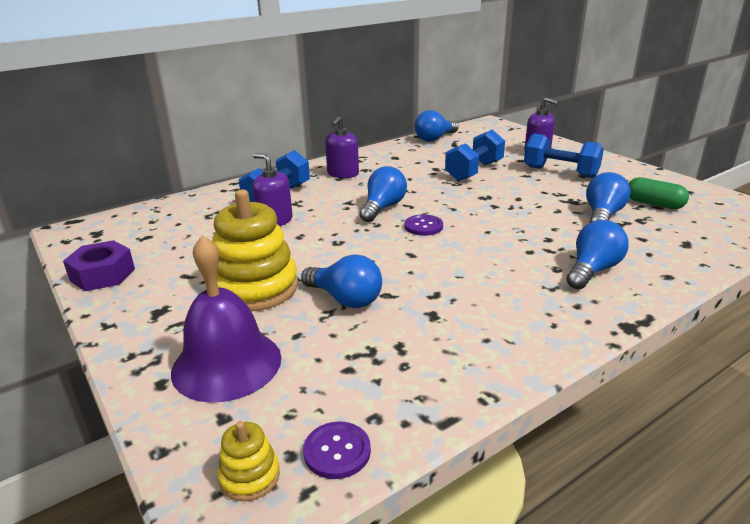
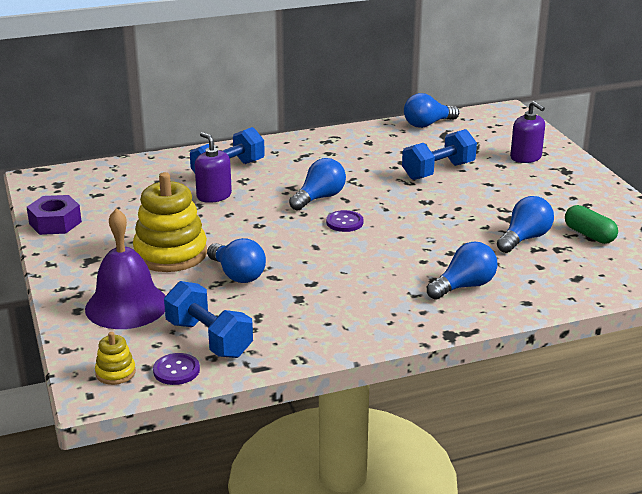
camera: 15 degrees right, 0 degrees up
(343, 174) = (303, 155): purple soap dispenser -> none
(560, 172) = (528, 185): blue dumbbell -> blue dumbbell (209, 339)

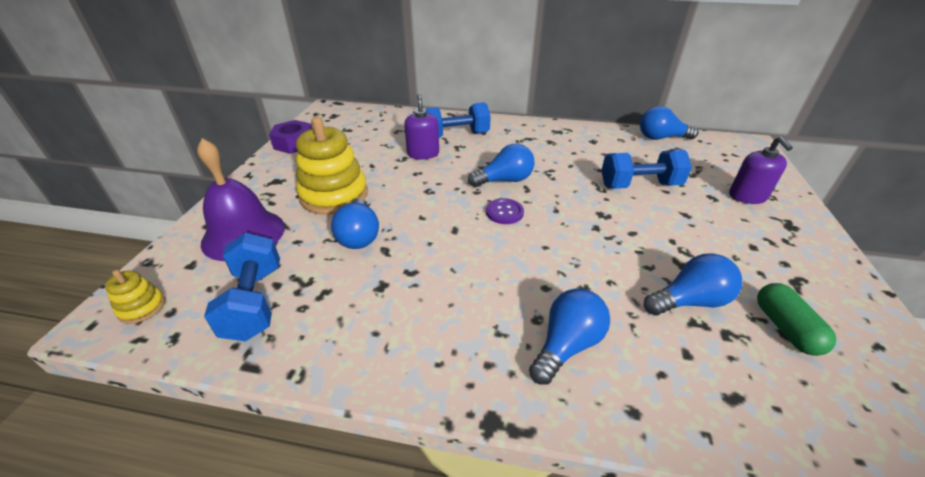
camera: 30 degrees right, 10 degrees up
(176, 370) = (184, 330): purple button -> none
(464, 286) = (566, 345): blue light bulb -> blue light bulb turned 45 degrees counterclockwise

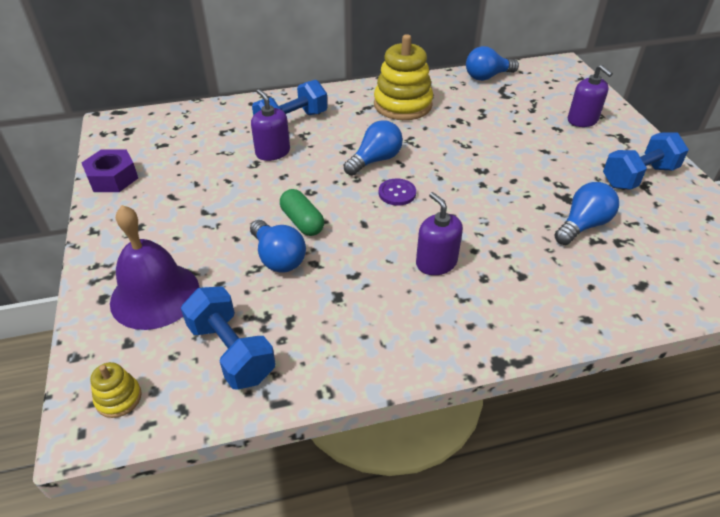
camera: 25 degrees left, 5 degrees up
(334, 195) = (215, 225): yellow stacking toy -> yellow stacking toy (402, 105)
(497, 286) = (436, 263): none -> purple soap dispenser
(566, 345) = (517, 290): blue light bulb -> none
(639, 185) = (495, 132): blue dumbbell -> blue dumbbell (638, 176)
(785, 328) = (652, 224): green capsule -> green capsule (302, 222)

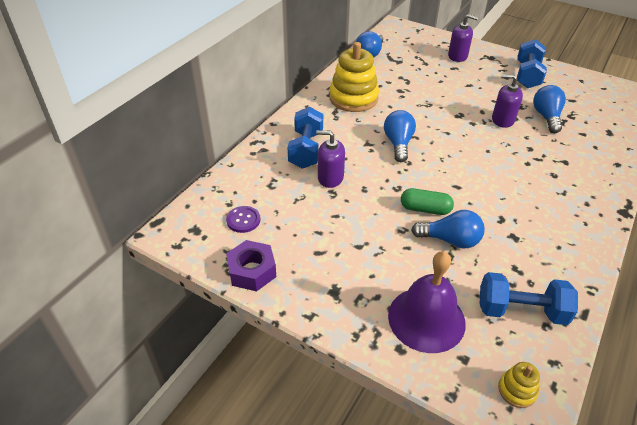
camera: 45 degrees left, 0 degrees up
(397, 193) = (442, 156): purple button -> purple button (243, 220)
(436, 263) = (523, 182): purple soap dispenser -> purple soap dispenser (502, 120)

